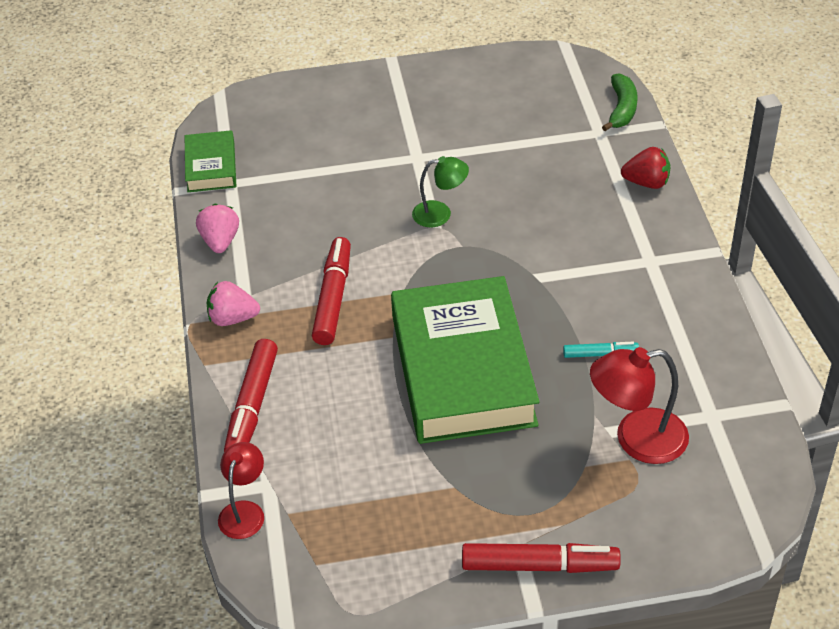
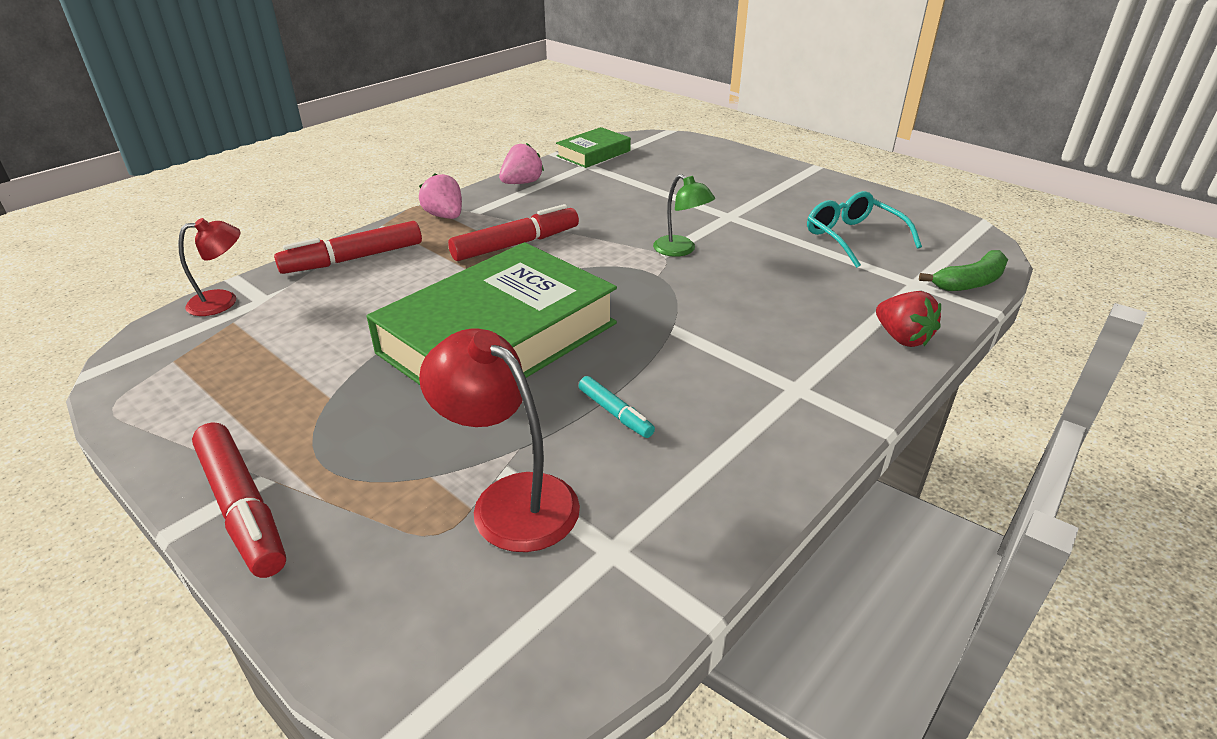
camera: 50 degrees right, 10 degrees down
(516, 118) = (853, 238): none -> turquoise glasses

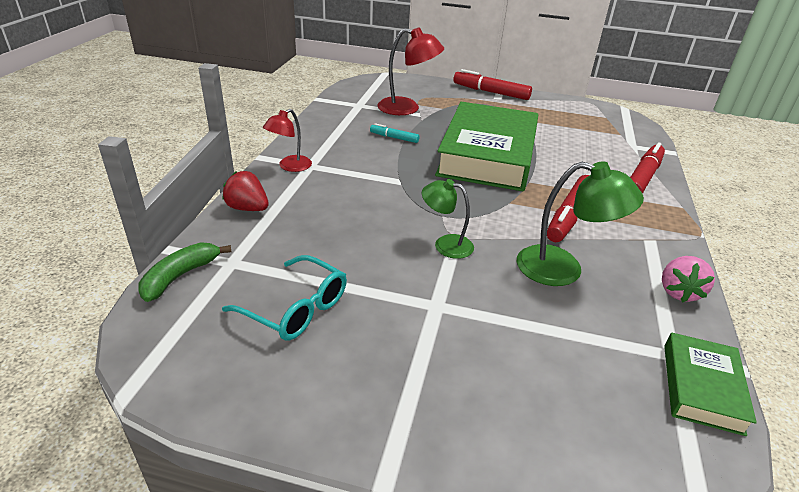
camera: 150 degrees right, 0 degrees up
(223, 301) = (647, 141): red lamp -> red lamp (290, 167)
(445, 216) = (660, 228): pink strawberry -> none
(592, 212) = (563, 269): none -> green lamp

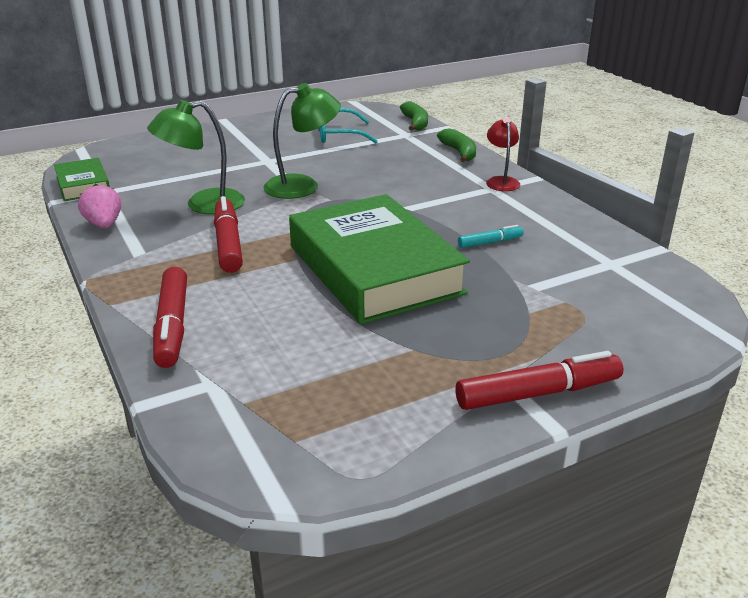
camera: 140 degrees right, 5 degrees down
(247, 208) = (459, 152): red strawberry -> green banana
(407, 108) = (561, 288): red lamp -> none
(445, 244) = (303, 186): green lamp -> green lamp, size x1.59

